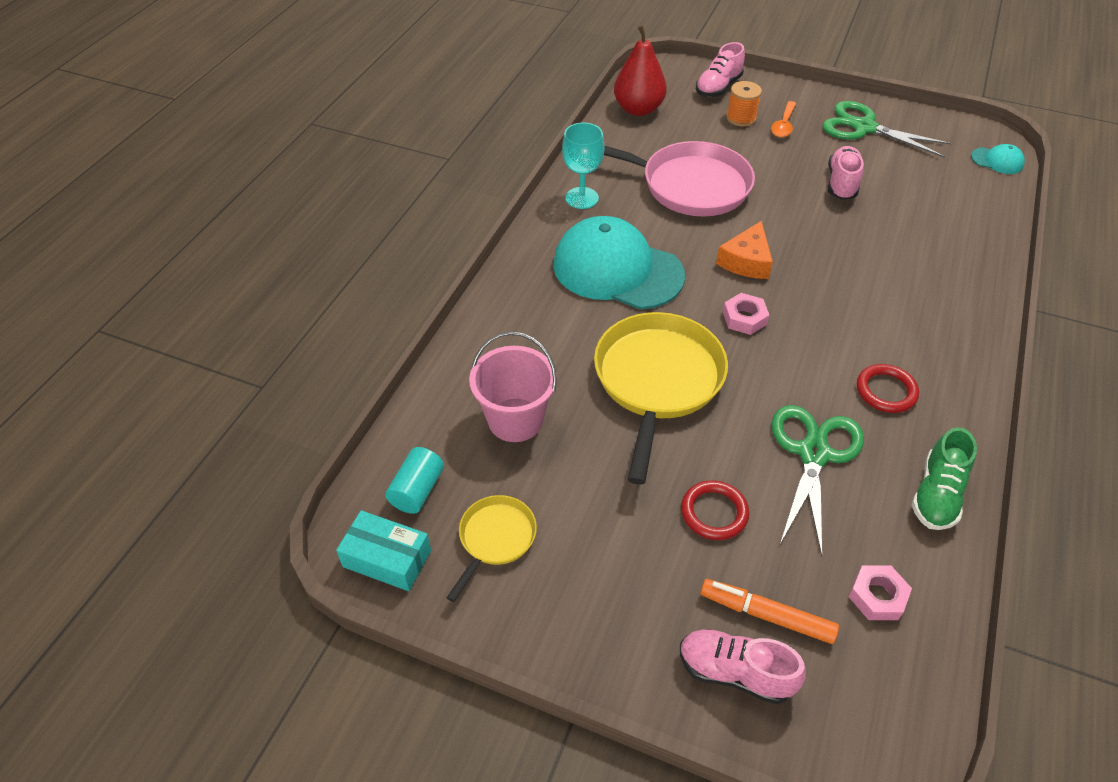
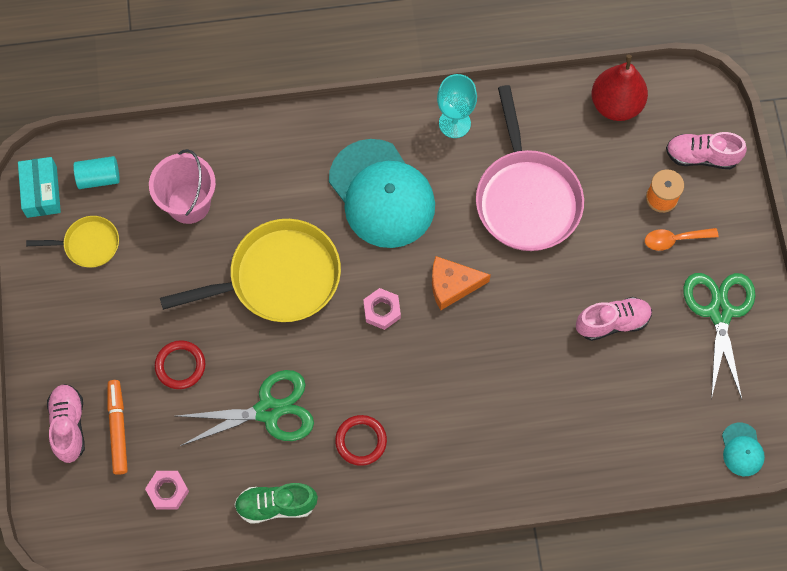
camera: 60 degrees right, 20 degrees up
(617, 270) = (381, 194): turquoise cap -> turquoise cap turned 150 degrees clockwise

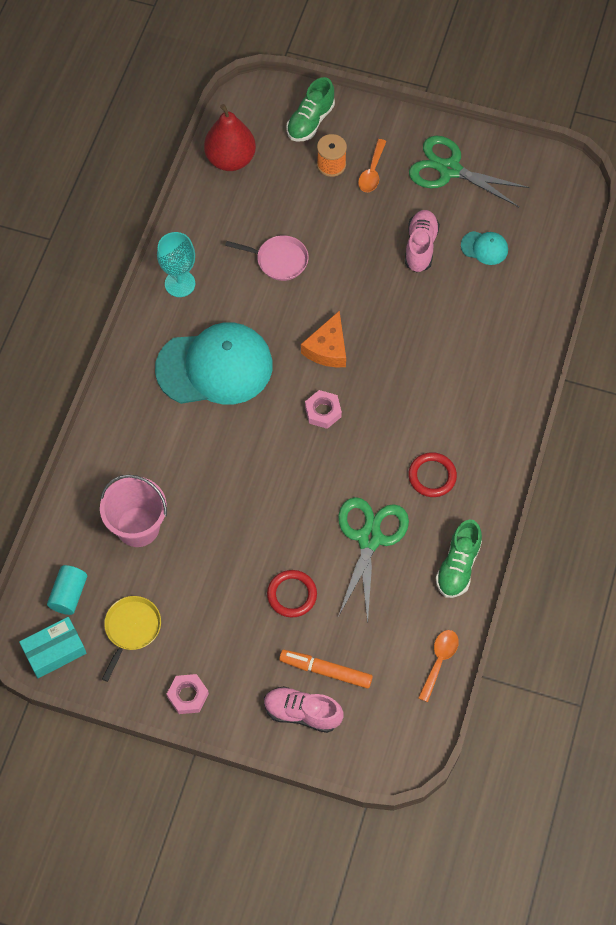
camera: 65 degrees left, 5 degrees down
(42, 192) = (54, 651): turquoise box -> turquoise box turned 45 degrees counterclockwise
(168, 491) = (404, 650): pink nut -> pink nut (188, 695)
(171, 528) = (439, 661): none -> orange spoon
(278, 278) = (250, 481): yellow pan -> none
(526, 198) = (279, 260): pink pan -> pink pan, size x0.51
(701, 156) = (310, 121): pink shoe -> green shoe
(742, 449) = (569, 206): turquoise cap -> turquoise cap (484, 248)

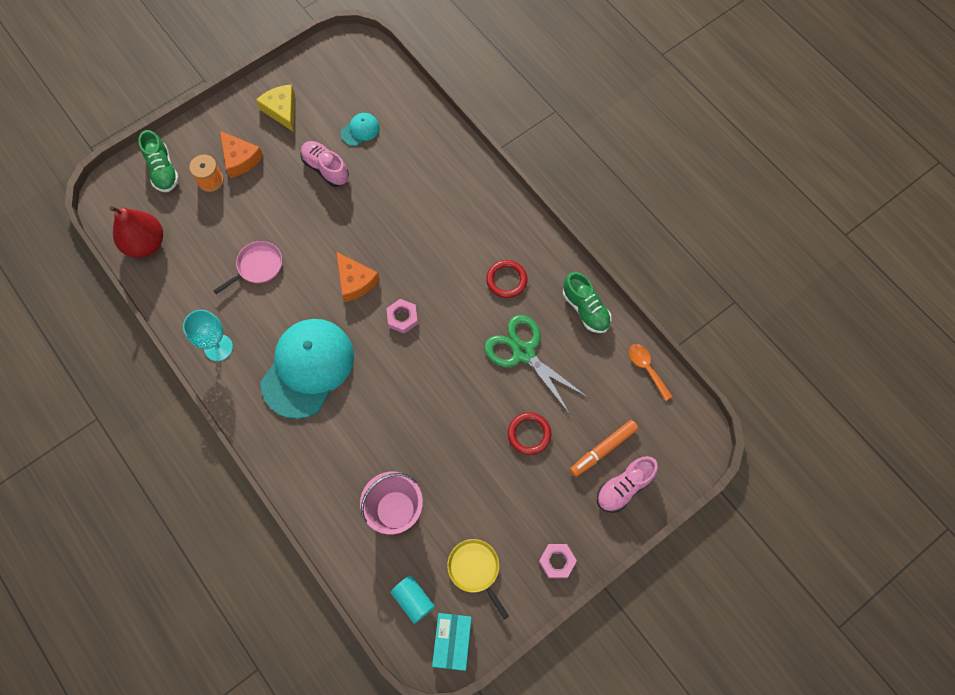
camera: 55 degrees left, 5 degrees up
(372, 172) = (240, 159): orange spoon -> orange cheese
(449, 170) = (281, 110): green scissors -> yellow cheese

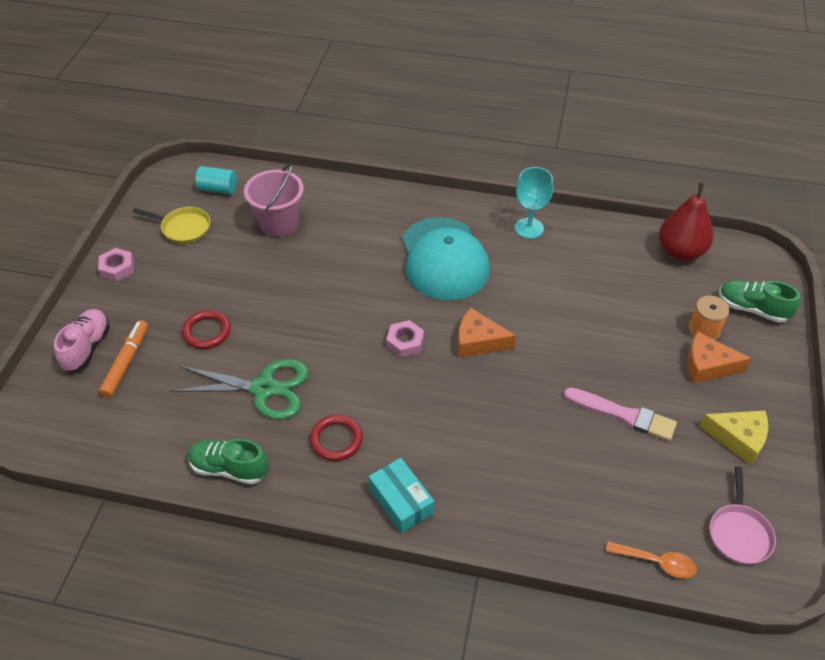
camera: 140 degrees right, 20 degrees down
(257, 266) = (573, 296): pink pan -> pink pan (739, 533)
(326, 168) = (623, 415): pink shoe -> pink brush
(360, 130) = (640, 479): turquoise cap -> none
(452, 641) = (169, 186): turquoise box -> turquoise box (401, 501)
(646, 368) = (123, 456): orange spoon -> orange spoon (657, 562)

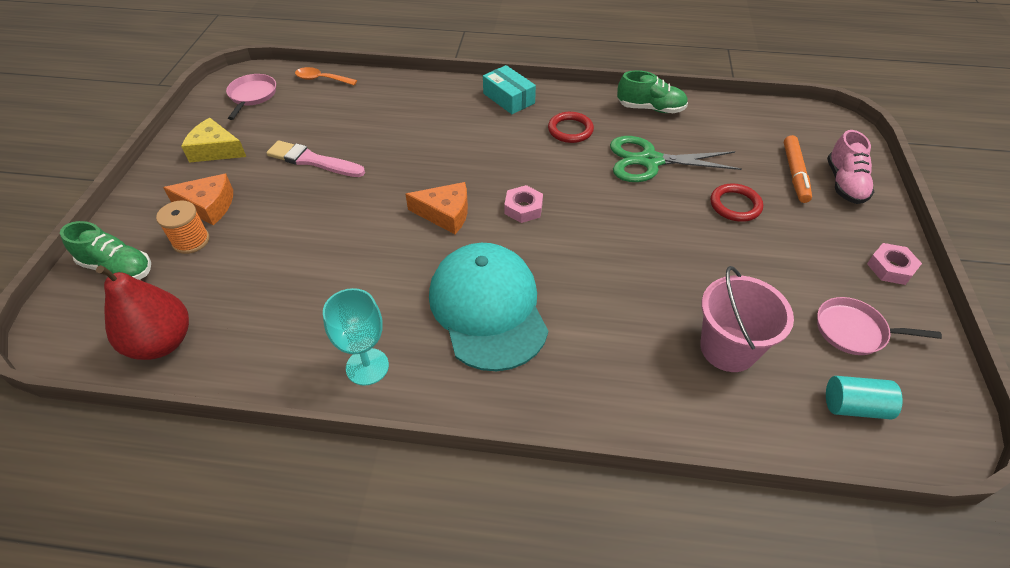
camera: 175 degrees right, 0 degrees up
(183, 228) = (854, 331): yellow pan -> pink pan

